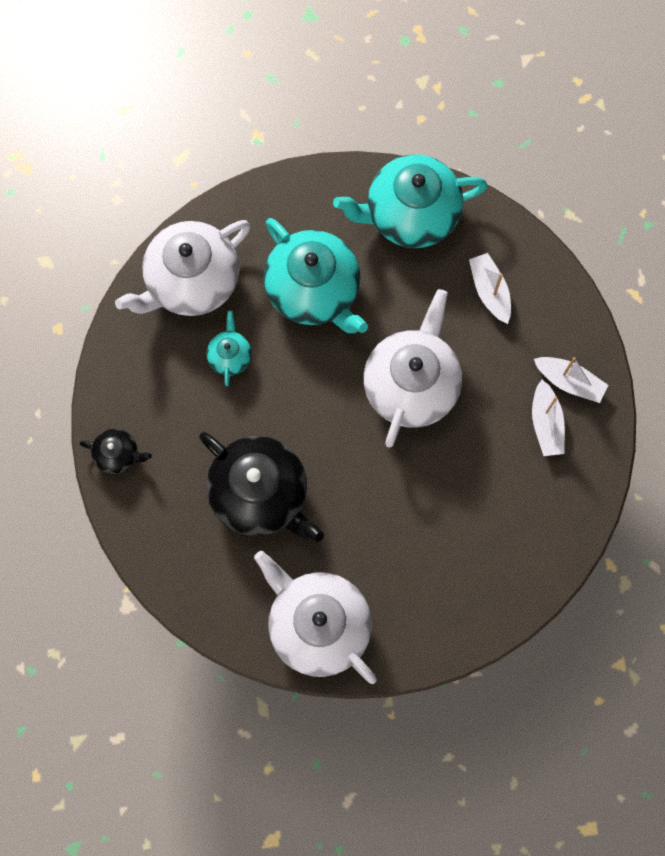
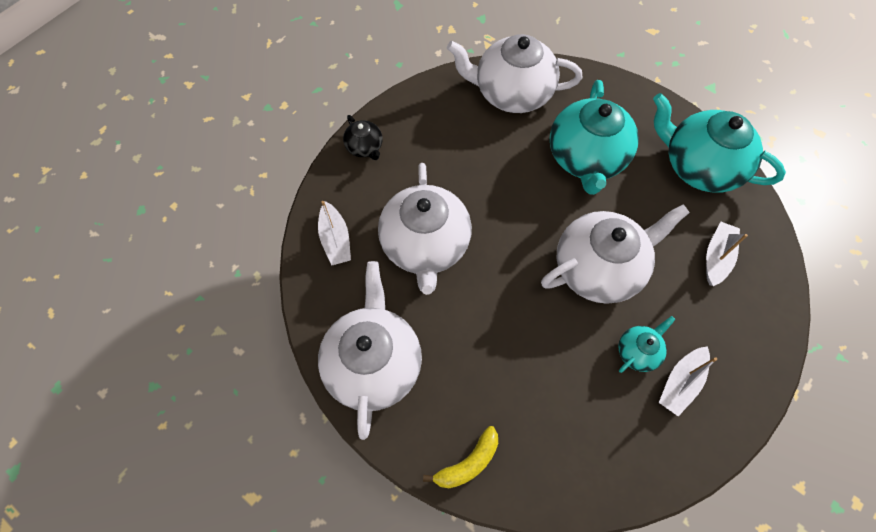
camera: 45 degrees right, 10 degrees down
(230, 356) = (492, 151): turquoise teapot -> turquoise teapot (638, 351)
(260, 494) = (425, 245): black teapot -> white teapot
(454, 626) = (468, 463): none -> yellow banana
(569, 382) = (727, 370): white boat -> white boat (335, 240)

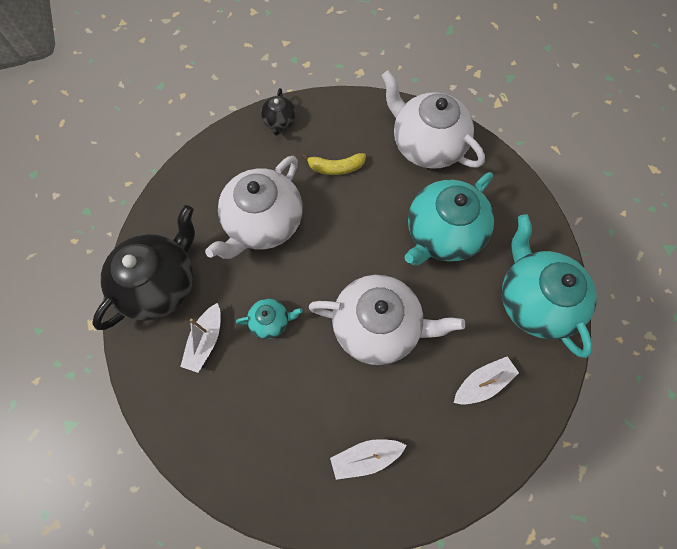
camera: 35 degrees right, 5 degrees up
(335, 240) = (205, 178): white boat -> white boat (205, 341)
(373, 363) = (160, 284): white teapot -> black teapot
(468, 463) = (165, 398): yellow banana -> yellow banana (336, 167)
(638, 351) = (353, 410): turquoise teapot -> turquoise teapot (270, 321)

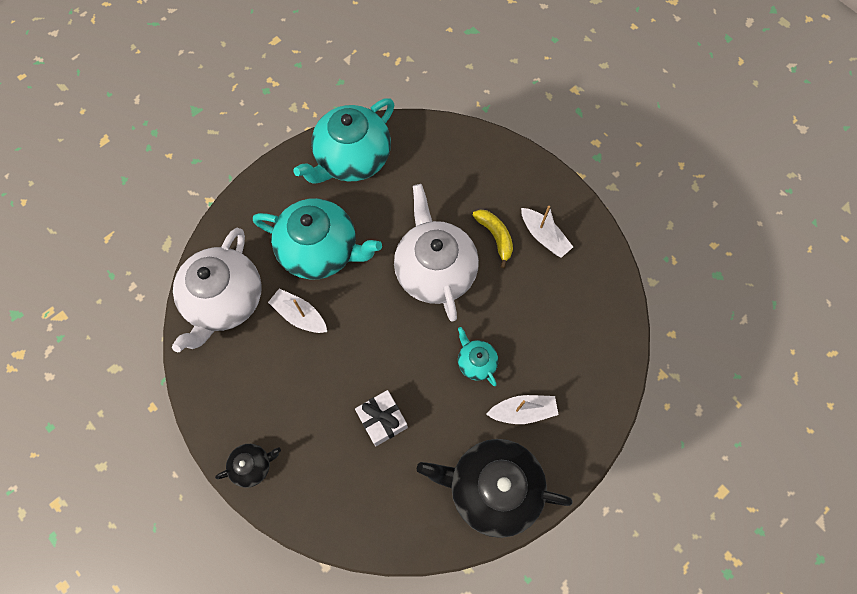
camera: 115 degrees left, 0 degrees up
(263, 223) = (382, 420): white teapot -> white gift
(336, 167) = (288, 377): yellow banana -> yellow banana (495, 237)
(482, 383) = (442, 175): white boat -> white boat (299, 315)

